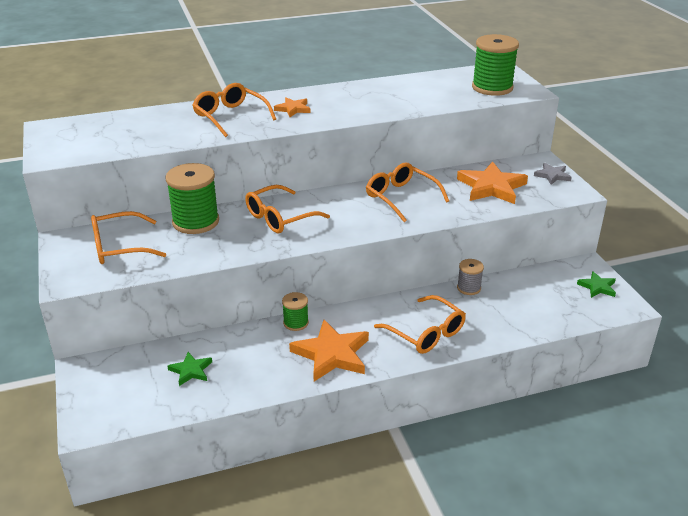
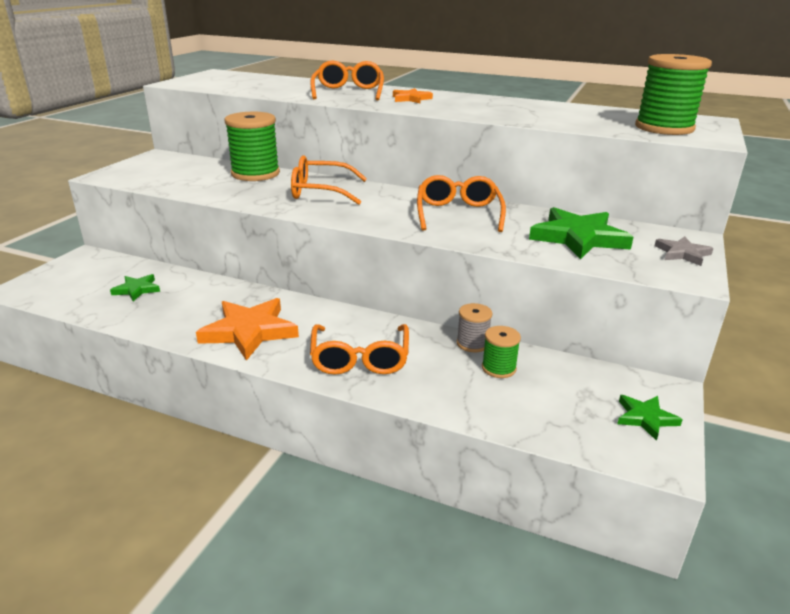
camera: 40 degrees right, 5 degrees down
(119, 247) = (176, 170): orange glasses -> none
(296, 323) = (266, 295): green spool -> green spool (498, 368)
(491, 187) = (578, 238): orange star -> green star

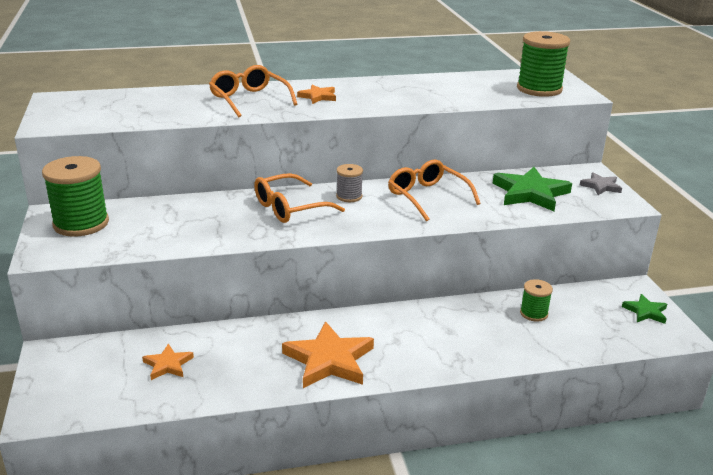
camera: 35 degrees left, 0 degrees up
(137, 289) = (168, 365): green star -> orange star
(255, 174) = (198, 206): green spool -> green spool (81, 223)
(360, 359) = (440, 346): orange glasses -> none
(472, 343) = (496, 302): grey spool -> grey spool (349, 196)

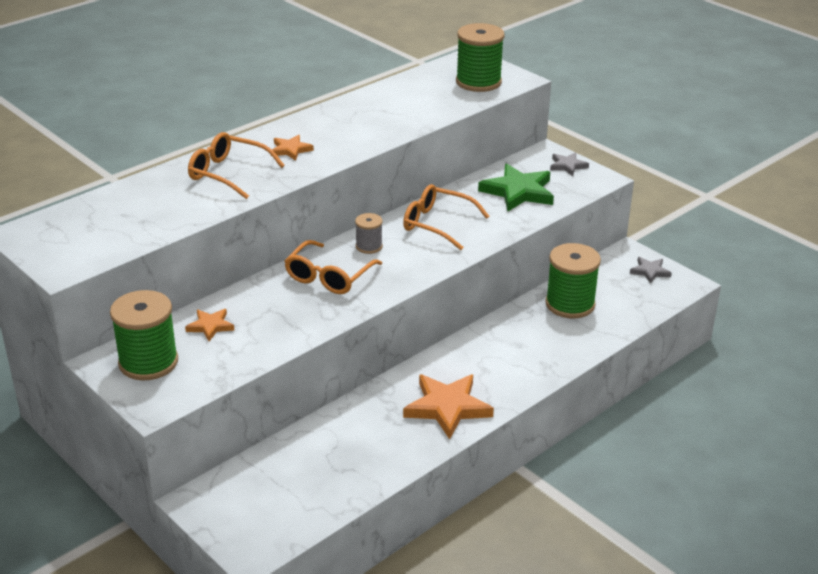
camera: 30 degrees left, 5 degrees up
(168, 365) = (316, 466): orange star -> orange star (210, 326)
(533, 313) = (570, 304): green spool -> green spool, size x1.90
(645, 311) = (650, 271): green star -> grey star

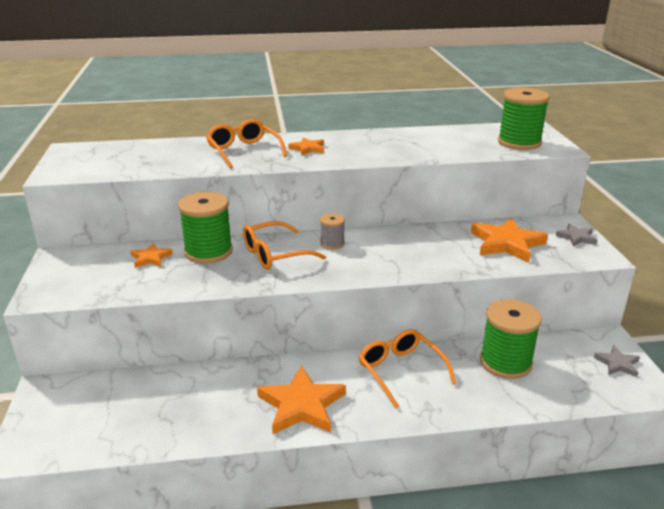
camera: 35 degrees right, 5 degrees down
(148, 362) = (80, 266): green spool -> green spool (208, 252)
(437, 224) = (406, 245): orange glasses -> orange glasses (400, 371)
(518, 192) = (506, 243): green star -> orange star

